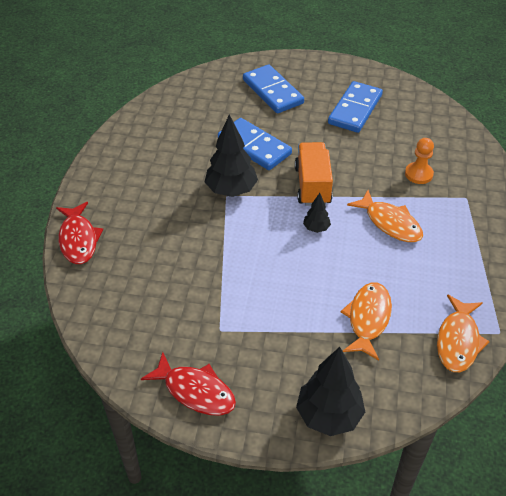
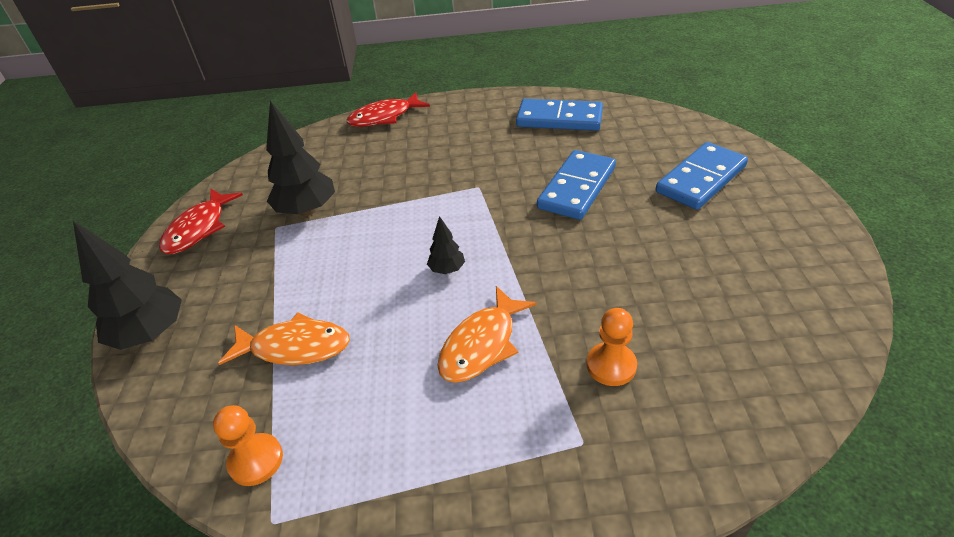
camera: 80 degrees right, 5 degrees down
(231, 190) = (489, 188): black tree -> black tree (307, 211)
(312, 185) = (527, 251): orange truck -> none
(355, 109) = (725, 264): blue domino -> blue domino (559, 119)
(458, 341) = (256, 460): orange fish -> orange pawn

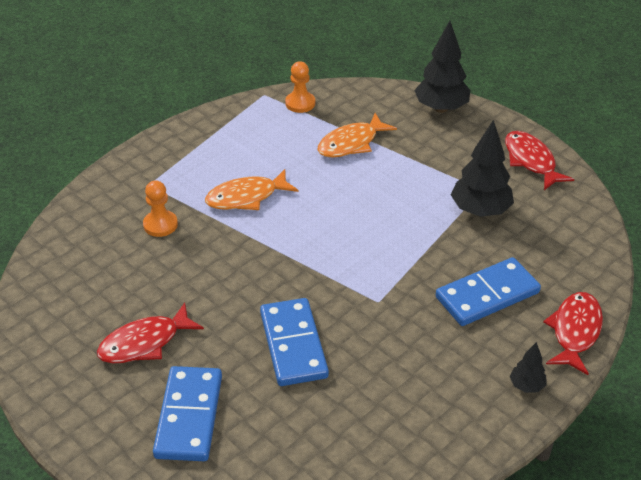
camera: 135 degrees right, 0 degrees up
(447, 270) = (319, 225): black tree -> black tree (526, 386)
(482, 344) = (246, 197): orange fish -> orange fish turned 105 degrees counterclockwise
(559, 119) = (396, 431): blue domino -> blue domino (487, 295)
(708, 245) = (144, 343): none -> red fish

